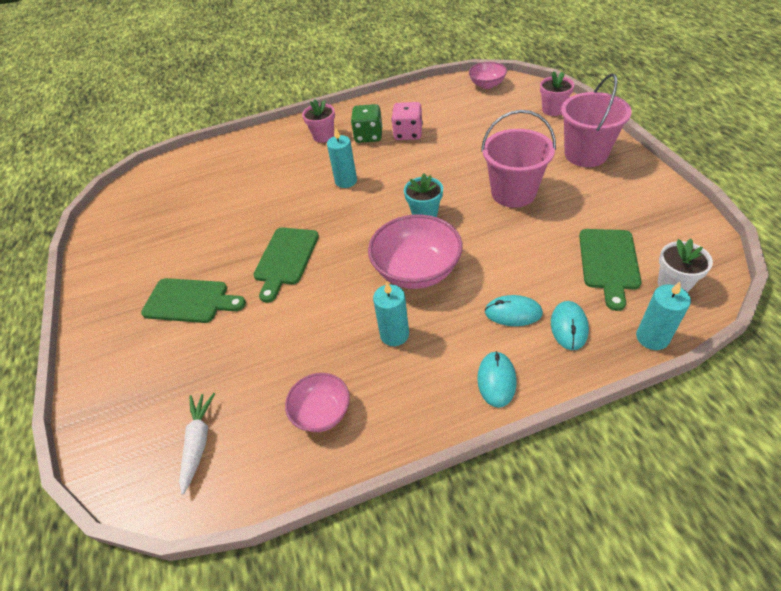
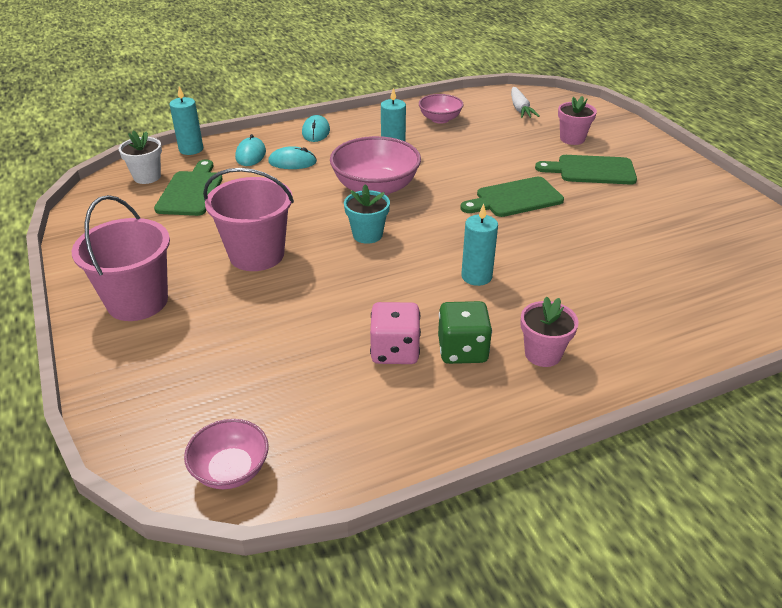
camera: 170 degrees right, 10 degrees down
(285, 259) = (515, 198): green cutting board -> green cutting board turned 120 degrees counterclockwise
(553, 110) = (136, 388): pink flower pot -> pink flower pot (572, 139)

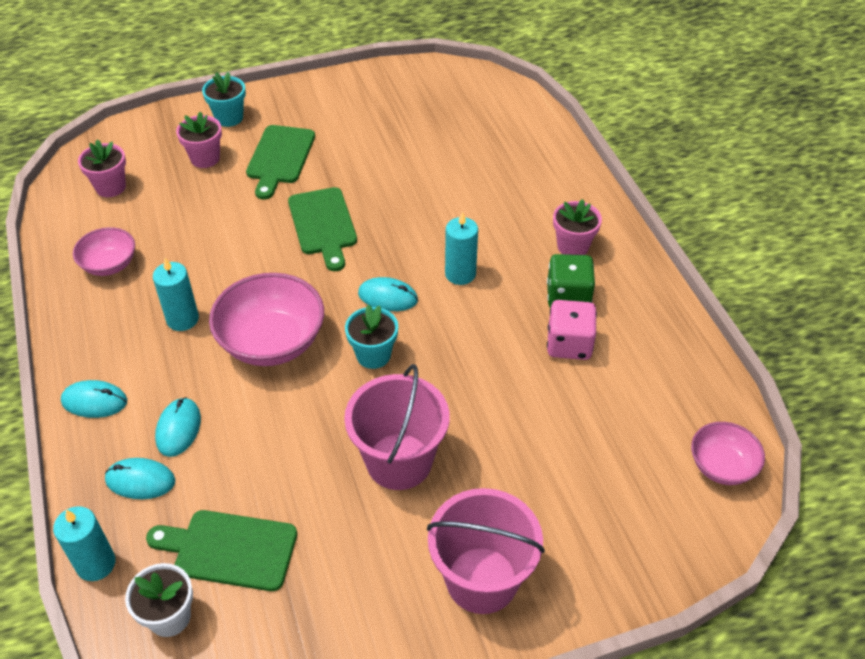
camera: 85 degrees left, 10 degrees up
(436, 237) = (388, 297): none -> turquoise mouse
(520, 109) = (110, 187): white carrot -> pink flower pot
(630, 143) = (229, 118): none -> turquoise flower pot

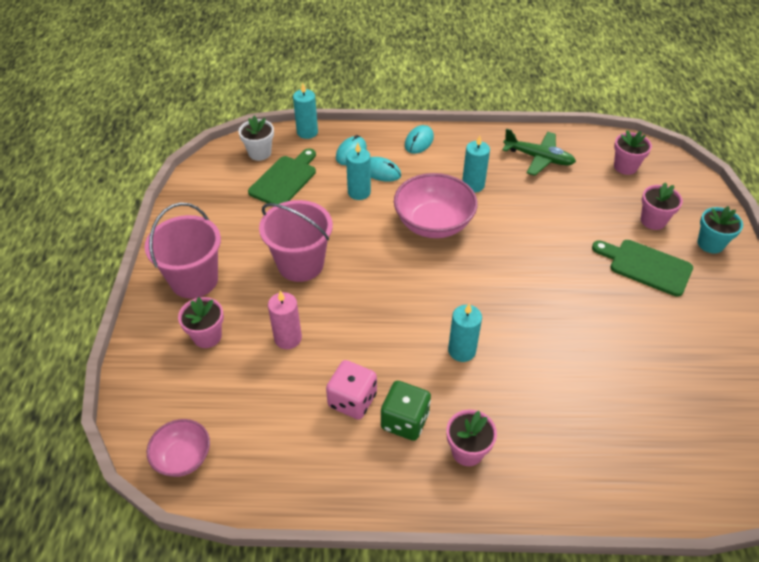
camera: 110 degrees right, 0 degrees up
(109, 265) = (539, 158): pink bowl -> green plane
(233, 441) = (359, 192): none -> turquoise candle
(323, 225) = (550, 276): green cutting board -> none
(373, 355) = (397, 273): turquoise flower pot -> none
(388, 297) = (453, 296): turquoise mouse -> none
(522, 430) = (288, 338): none -> pink candle
(563, 517) = (207, 336): none -> pink flower pot

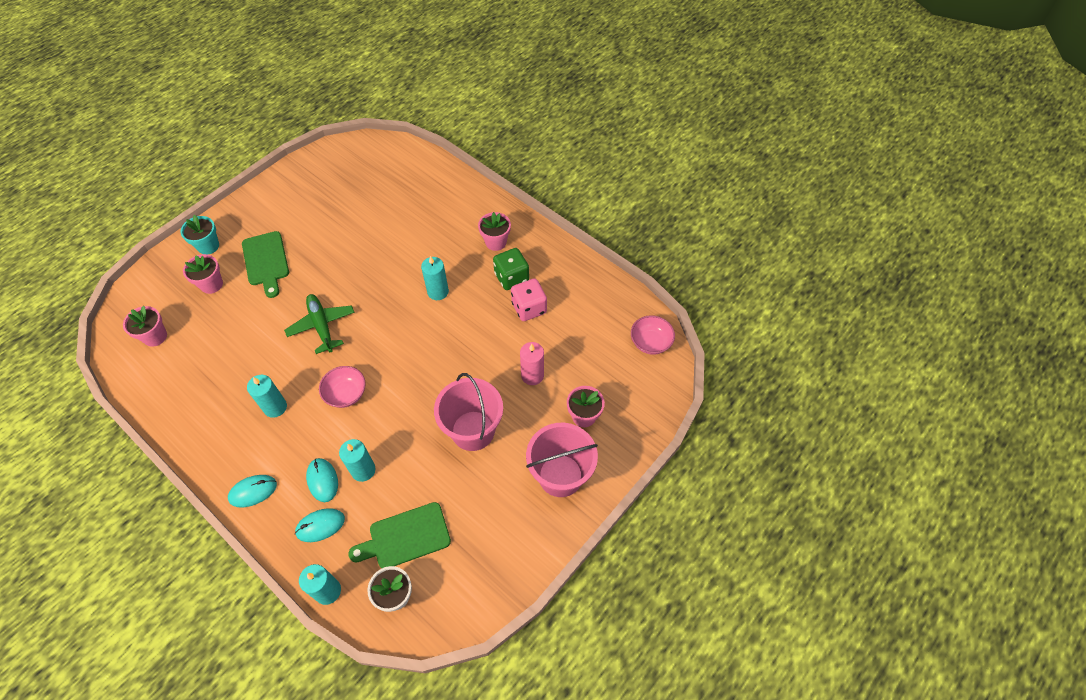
camera: 140 degrees left, 10 degrees up
(433, 223) = (346, 394): pink bowl -> pink bowl, size x0.58
(539, 158) = (195, 393): green plane -> green plane (322, 326)

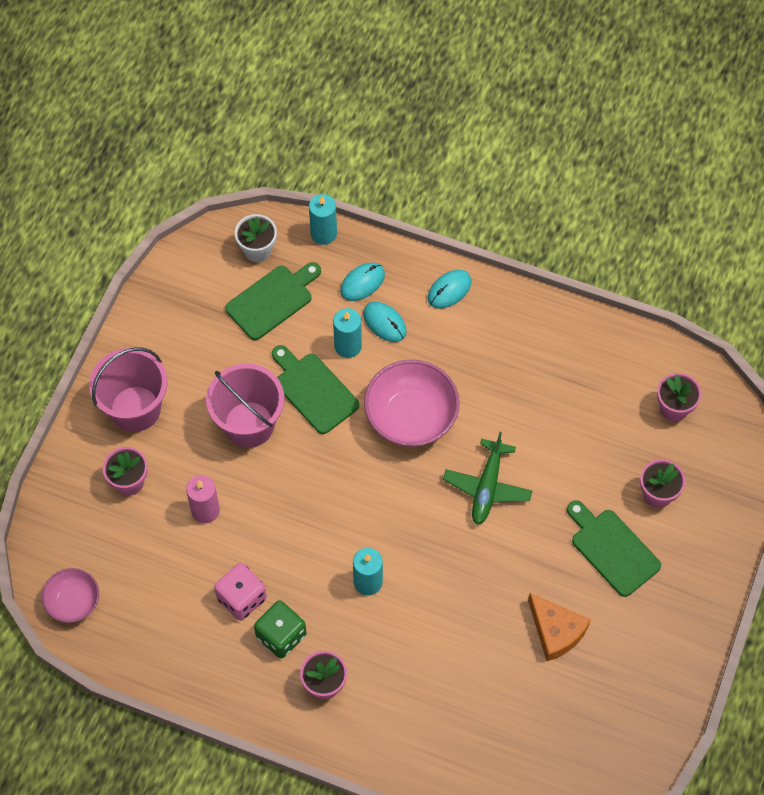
camera: 160 degrees right, 5 degrees up
(208, 246) = (702, 545): turquoise flower pot -> none
(275, 407) = (481, 377): turquoise candle -> none
(322, 326) = (487, 487): green plane -> green plane turned 60 degrees clockwise
(334, 227) = (556, 631): none -> orange cheese
(346, 394) = (411, 417): pink bowl -> pink bowl, size x1.72
(409, 441) = (313, 390): none -> green cutting board

